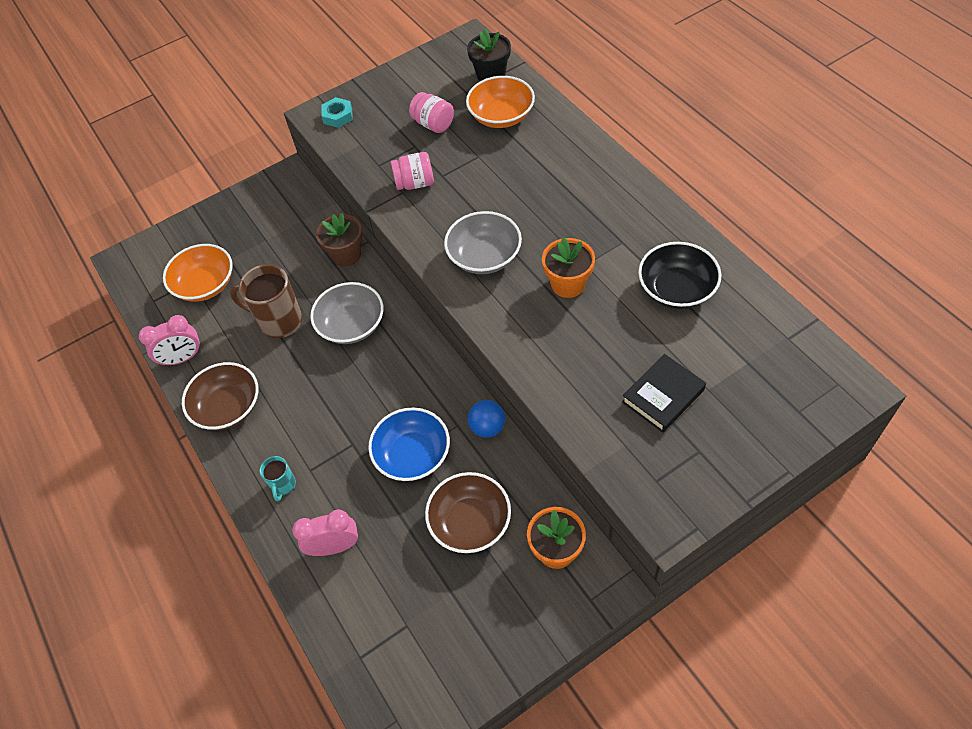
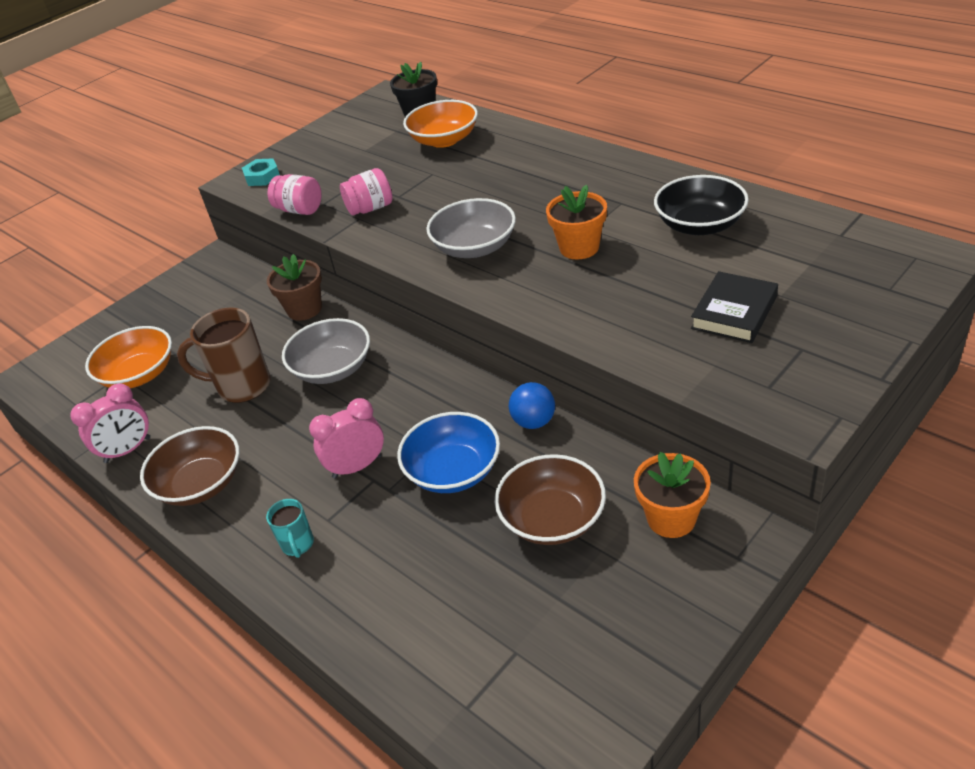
camera: 15 degrees left, 15 degrees down
(334, 546) = (387, 591): pink clock -> pink clock (357, 466)
(433, 124) = (372, 161): pink jar -> pink jar (300, 210)

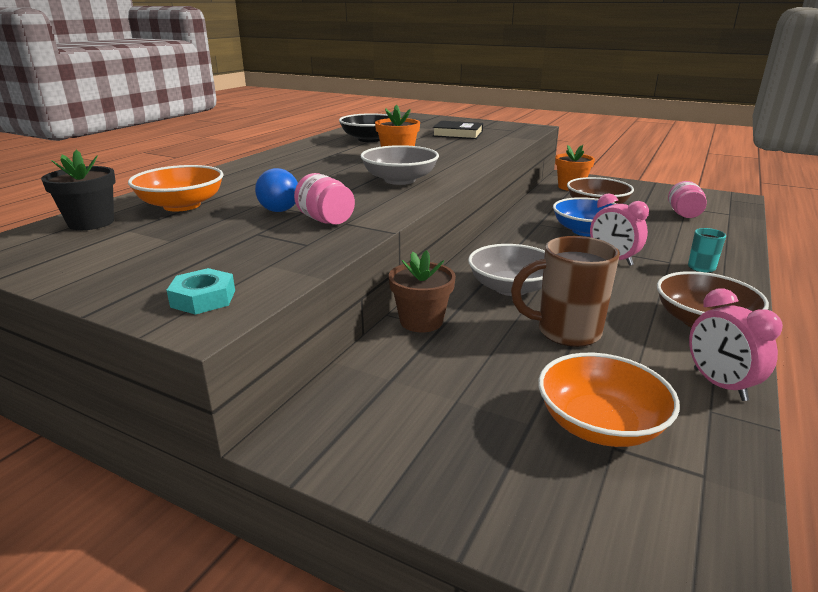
camera: 110 degrees left, 15 degrees down
(128, 450) = (719, 384): pink clock -> pink clock turned 150 degrees counterclockwise
(242, 386) = (565, 332): brown mug -> brown mug turned 105 degrees clockwise
(300, 210) = (319, 255): pink jar -> pink jar (684, 214)
(534, 421) = (524, 215): blue ball -> blue ball (279, 210)

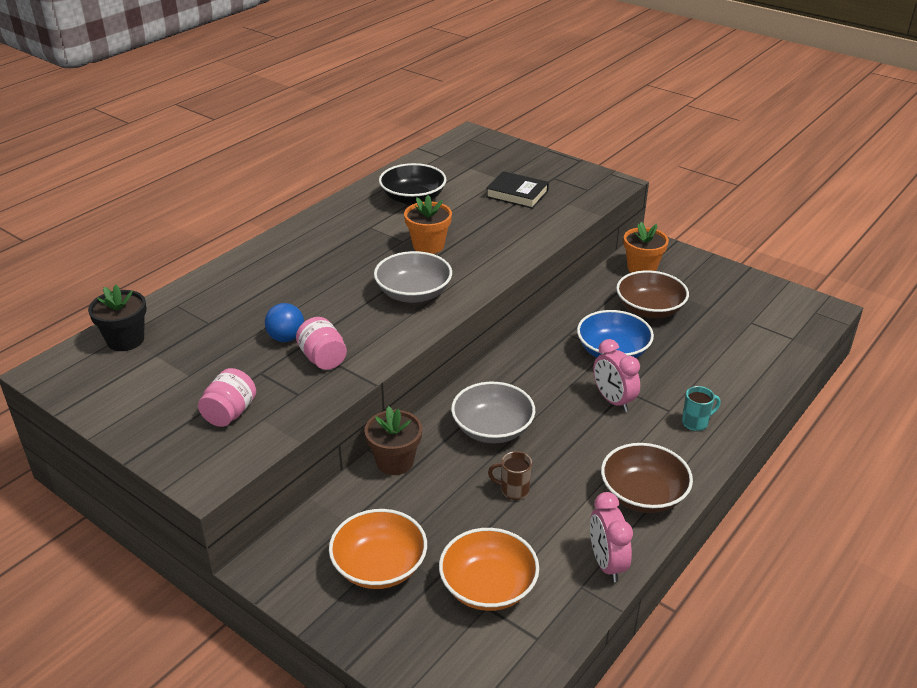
camera: 10 degrees right, 10 degrees up
(182, 205) = (202, 319): orange bowl -> orange bowl (379, 566)
(203, 298) = (207, 455): turquoise nut -> none
(565, 332) = (513, 490): brown mug -> brown mug, size x0.52
(684, 214) = (739, 334): pink jar -> pink jar (230, 413)

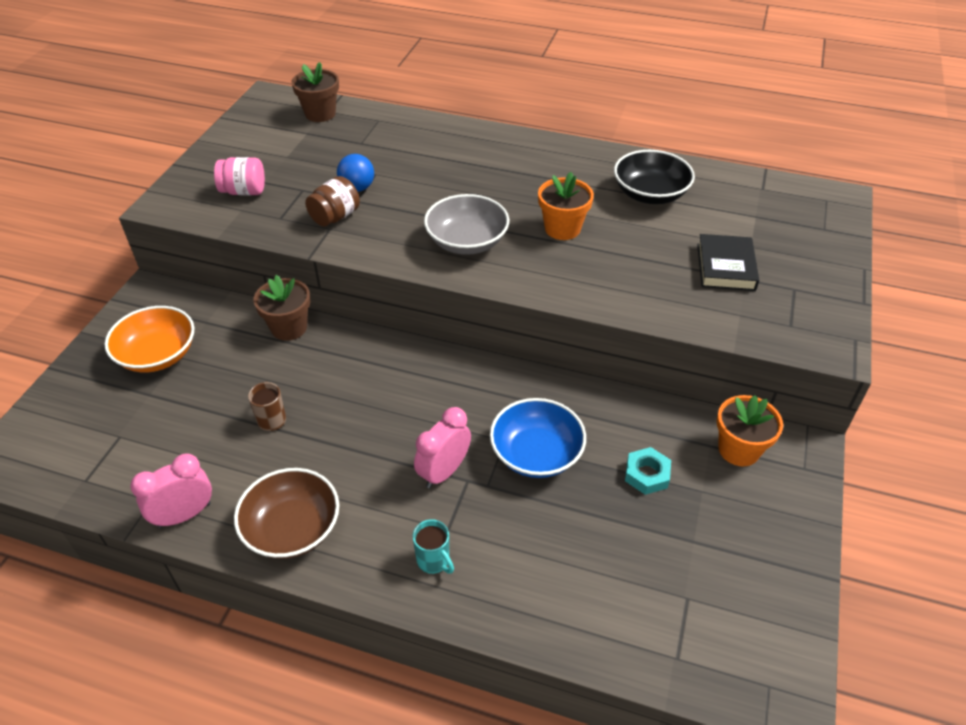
camera: 70 degrees right, 10 degrees up
(125, 340) = (320, 114): black flower pot -> brown flower pot
(323, 358) = (335, 217): pink jar -> brown jar
(488, 587) = (143, 431): orange bowl -> none
(492, 429) = (358, 382): grey bowl -> none
(649, 309) = (647, 474): brown bowl -> turquoise nut

